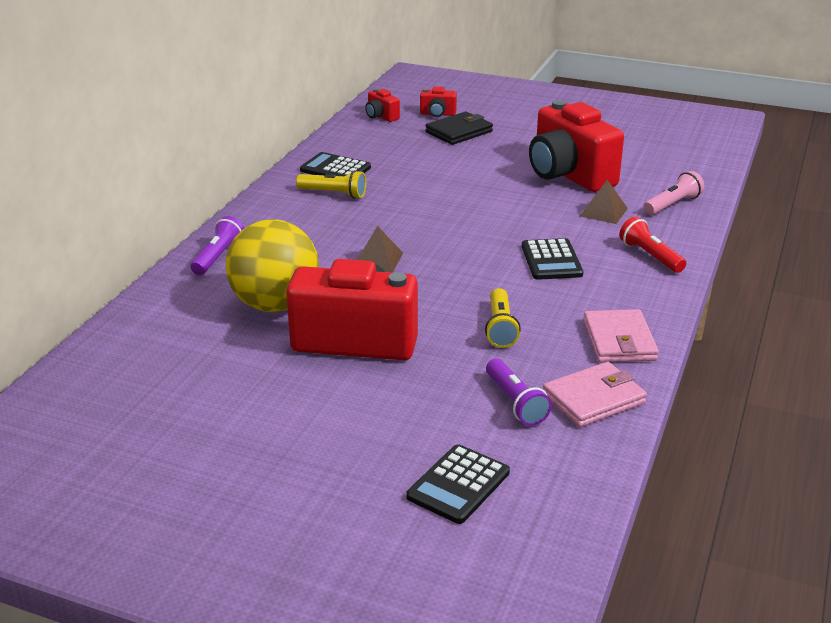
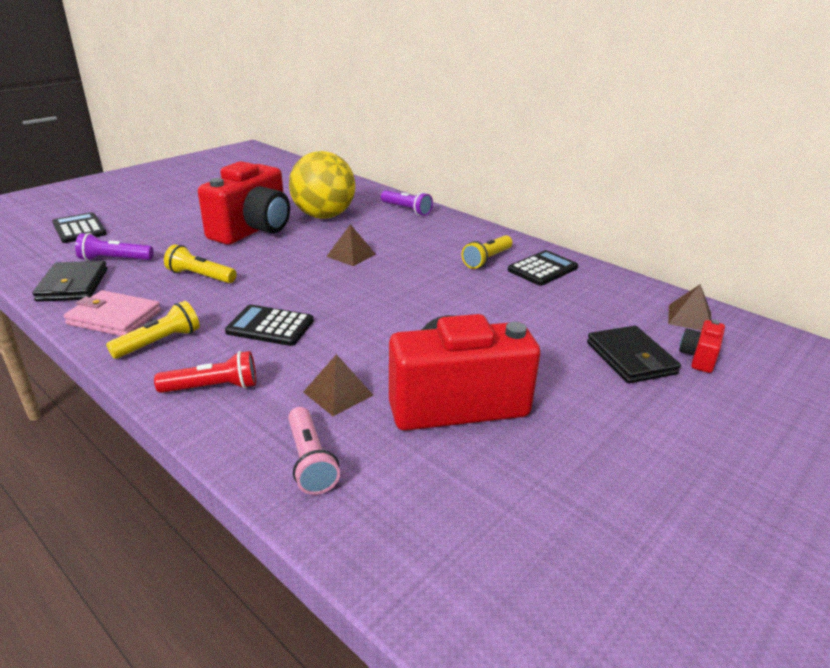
camera: 110 degrees right, 0 degrees up
(381, 117) = (690, 318): red camera -> brown pyramid
(593, 399) = (73, 285): pink wallet -> black wallet
(626, 300) = (159, 342): none -> yellow flashlight

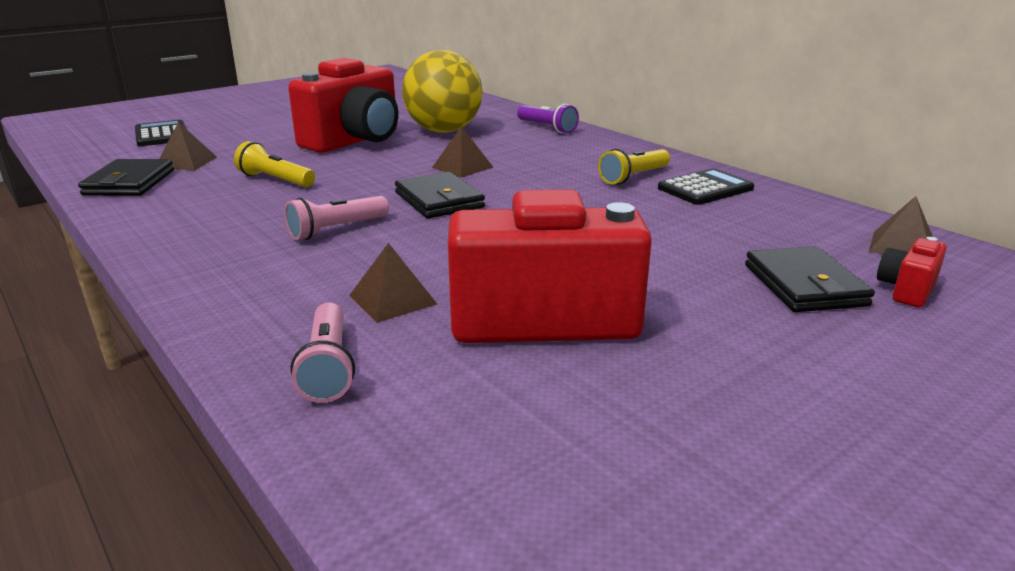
camera: 10 degrees right, 5 degrees down
(114, 259) = (186, 162): purple flashlight -> brown pyramid
(114, 317) = (160, 213): pink wallet -> none
(159, 342) = (200, 238): yellow flashlight -> none
(213, 387) = (241, 285): red flashlight -> none
(270, 326) = (336, 230): black calculator -> pink flashlight
(343, 291) = (439, 200): none -> black wallet

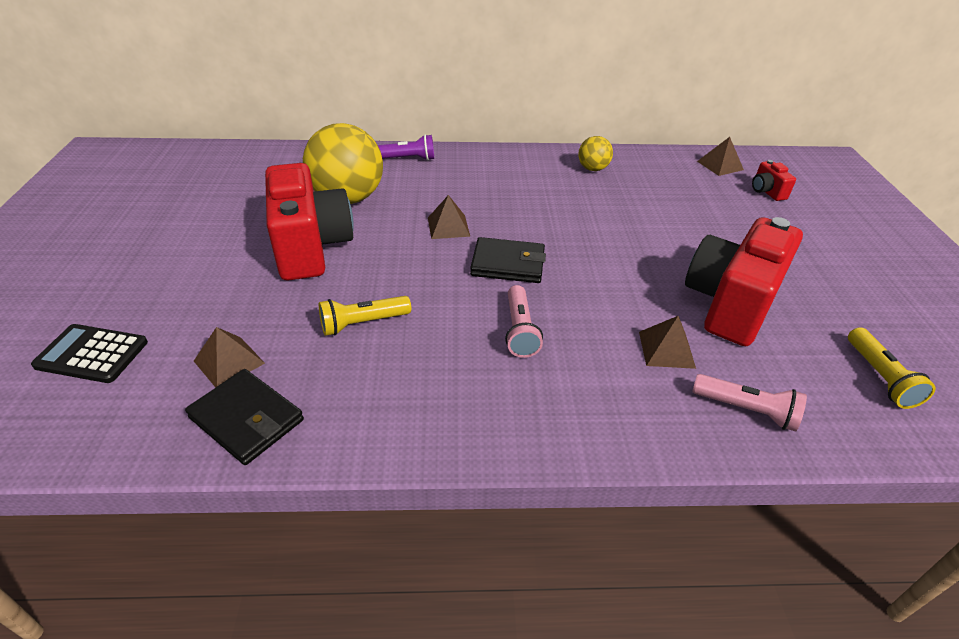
camera: 55 degrees left, 15 degrees up
(633, 177) = (547, 179): yellow flashlight -> yellow flashlight (879, 377)
(705, 188) = (592, 169): black calculator -> yellow ball
(804, 285) = (744, 212): black wallet -> none

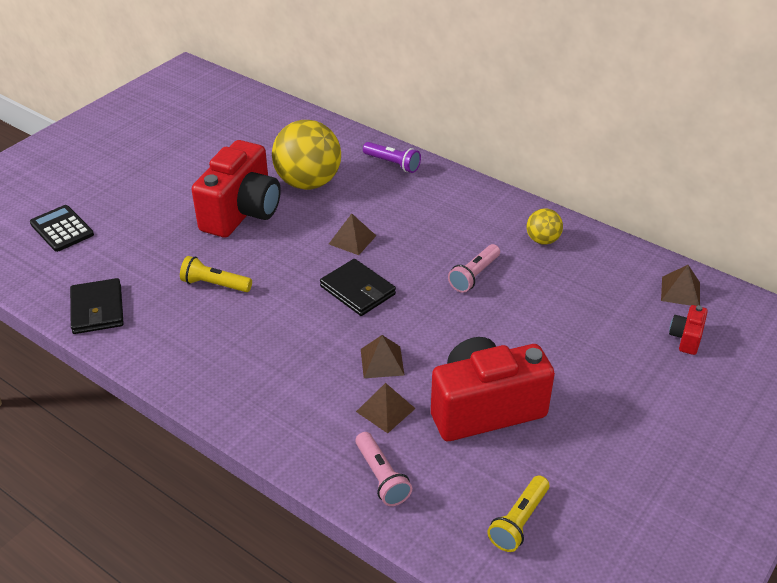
camera: 40 degrees right, 0 degrees up
(229, 362) = (120, 270): brown pyramid -> brown pyramid (382, 362)
(519, 330) = (304, 342): pink flashlight -> pink flashlight (474, 275)

